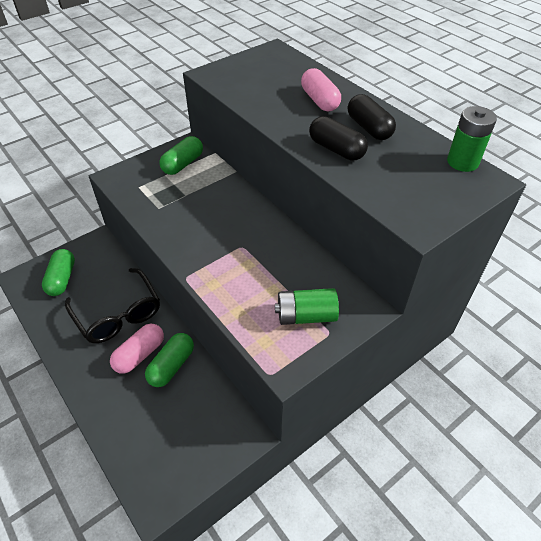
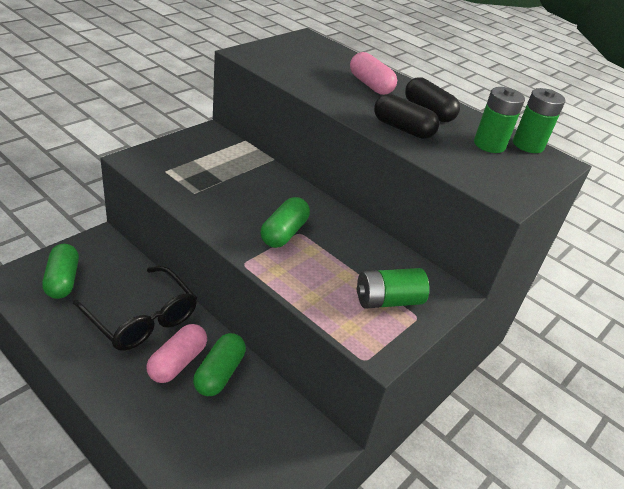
camera: 15 degrees left, 10 degrees down
(183, 164) = (212, 150): green capsule -> green capsule (284, 233)
(420, 164) = (489, 145): none -> green battery

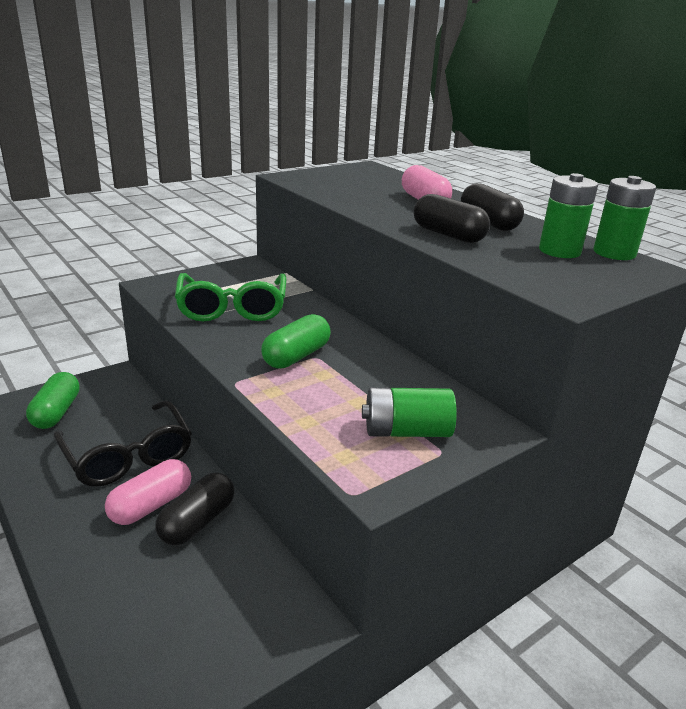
camera: 15 degrees right, 10 degrees down
(213, 183) = (232, 308): none -> green glasses
(219, 373) = (197, 522): green capsule -> black capsule

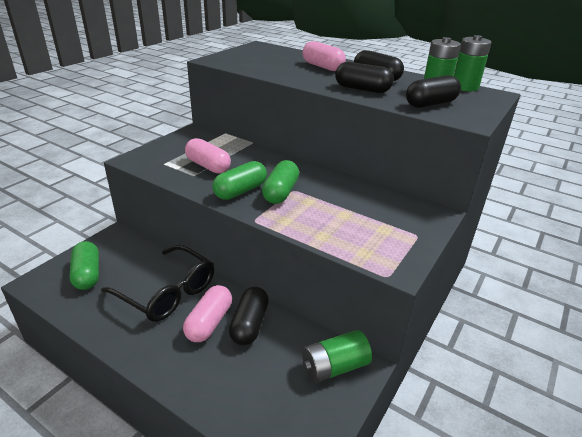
camera: 20 degrees left, 5 degrees up
(232, 308) = (208, 166): green glasses -> pink capsule
(247, 344) = (240, 191): none -> green capsule
(406, 431) = (387, 227): green battery -> green battery (334, 367)
(530, 267) = (430, 104): none -> black capsule

